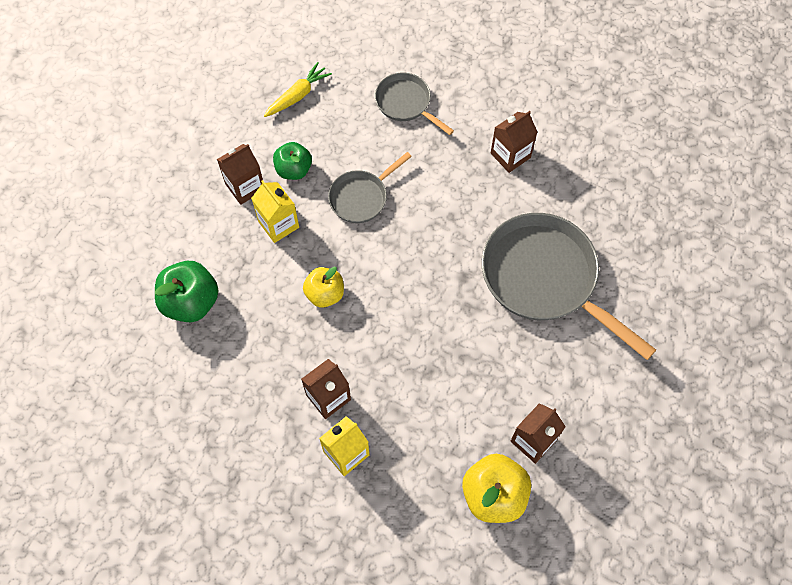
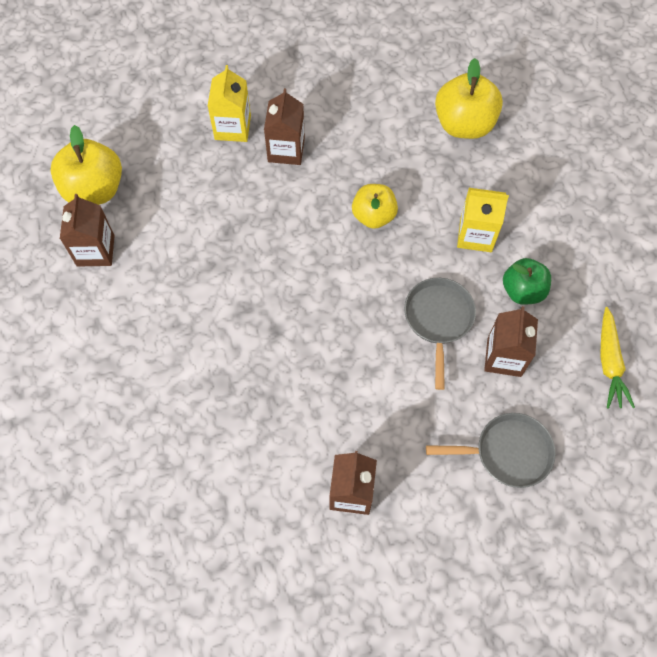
camera: 135 degrees right, 0 degrees up
(191, 302) = (464, 124): green apple -> yellow apple
(245, 187) = (541, 240): brown carton -> brown carton (504, 357)
(545, 278) = (202, 393): grey pan -> none

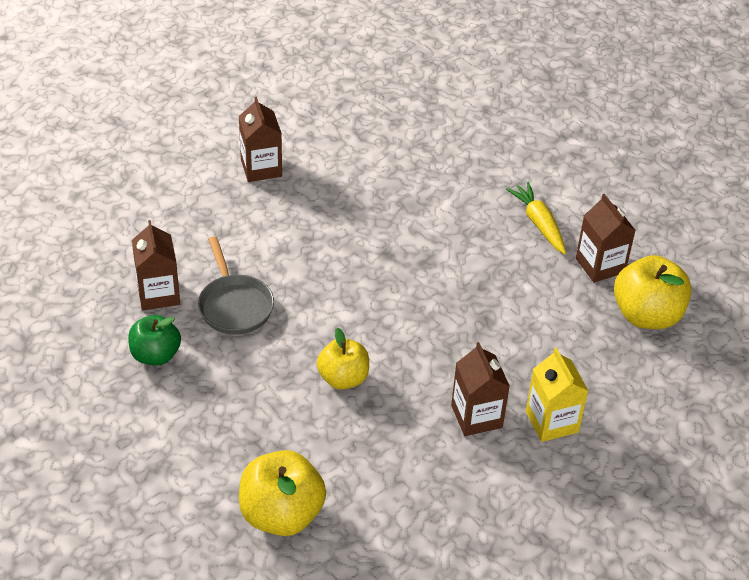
camera: 155 degrees right, 20 degrees down
(475, 235) = (223, 393): yellow carton -> none
(507, 453) = (134, 227): grey pan -> none
(609, 363) = (50, 318): yellow carrot -> yellow carrot (538, 223)

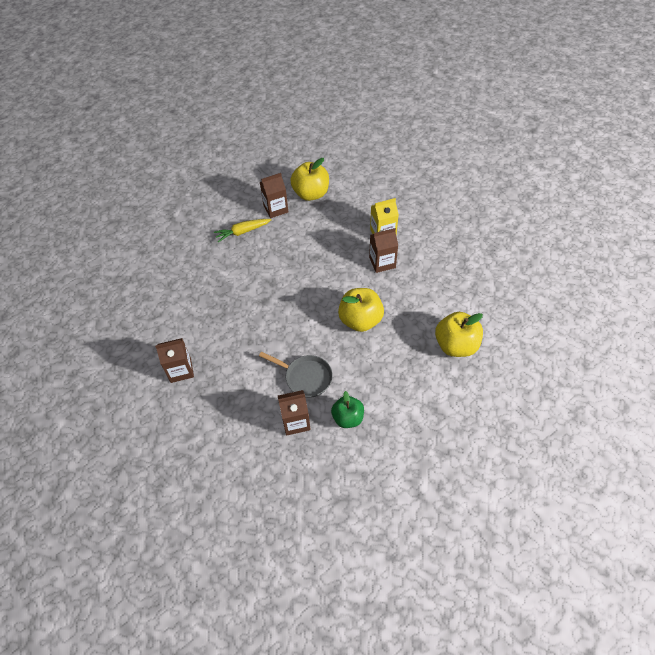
camera: 85 degrees left, 10 degrees up
(234, 305) = (305, 377): grey pan -> grey pan turned 45 degrees clockwise
(343, 378) = (360, 320): yellow apple -> yellow apple, size x1.51

